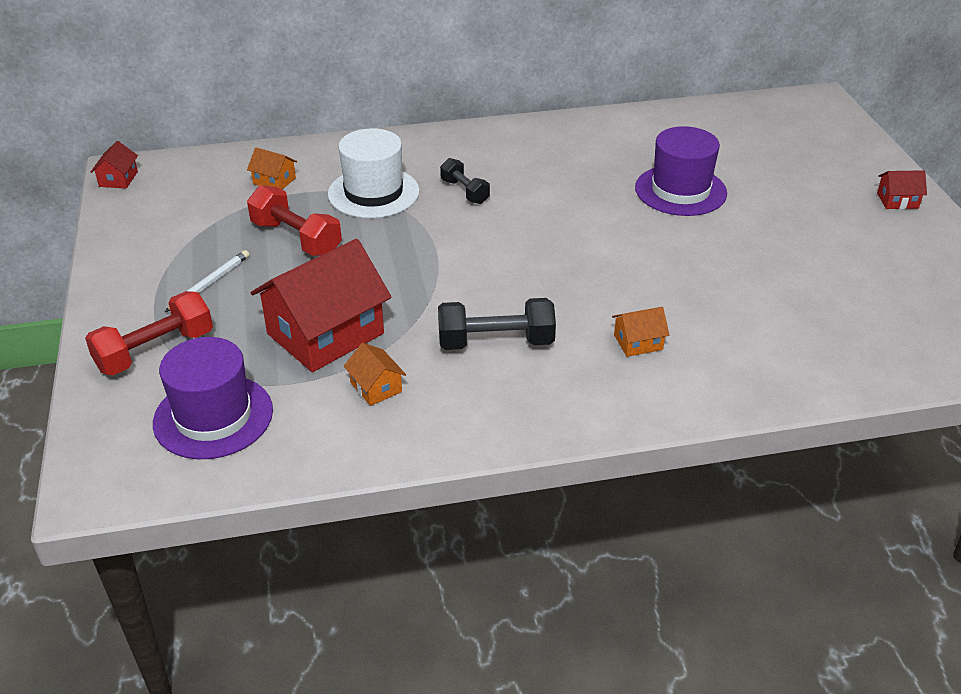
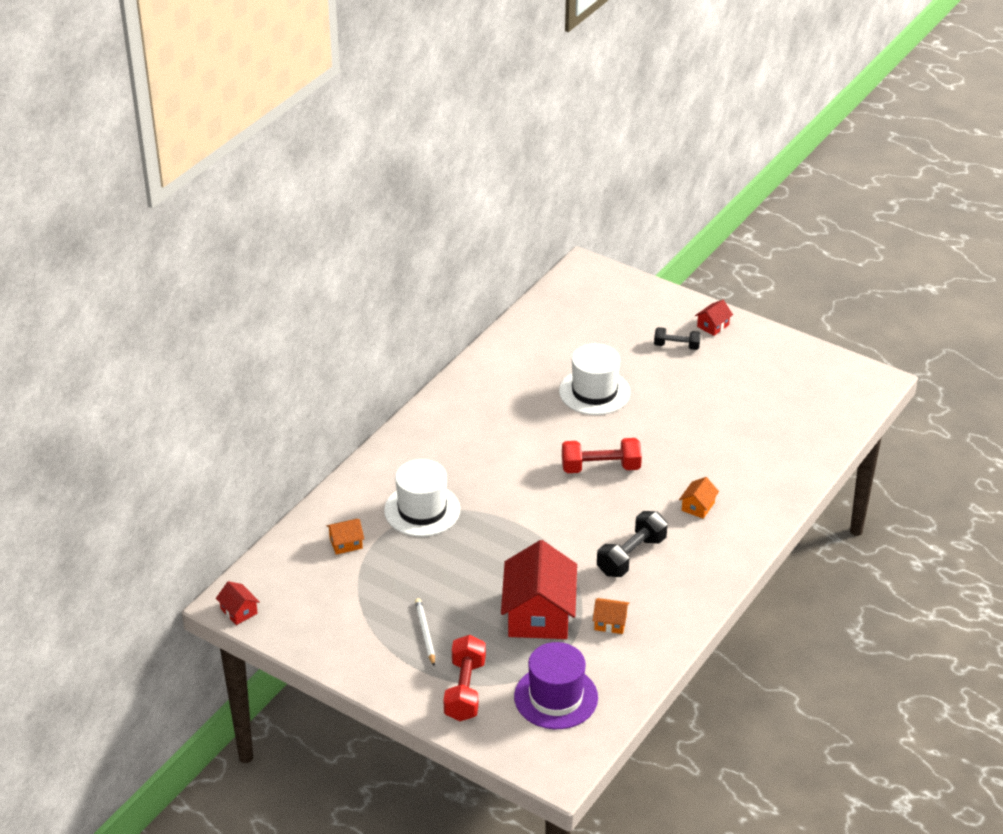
camera: 45 degrees left, 0 degrees up
(296, 238) = (427, 571): red dumbbell -> red dumbbell (600, 467)
(464, 191) = (475, 473): black dumbbell -> black dumbbell (676, 346)
(680, 190) = (594, 392): purple hat -> white hat

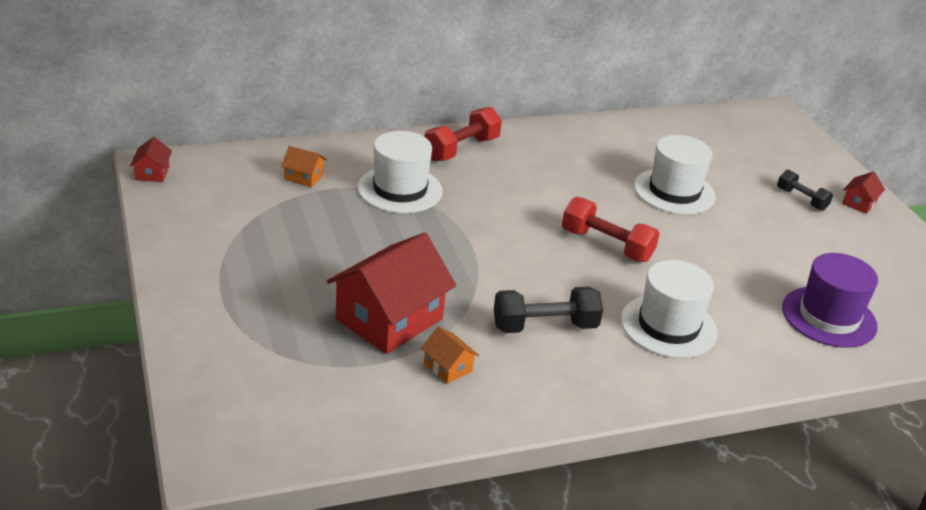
camera: 35 degrees right, 5 degrees down
(425, 633) = (268, 272): white pencil -> none
(465, 690) = (234, 335): red dumbbell -> red dumbbell (461, 149)
(556, 697) = (306, 395): purple hat -> purple hat (829, 317)
(698, 506) = (668, 326): orange house -> white hat
(713, 326) = (859, 203): red house -> red house turned 45 degrees counterclockwise

